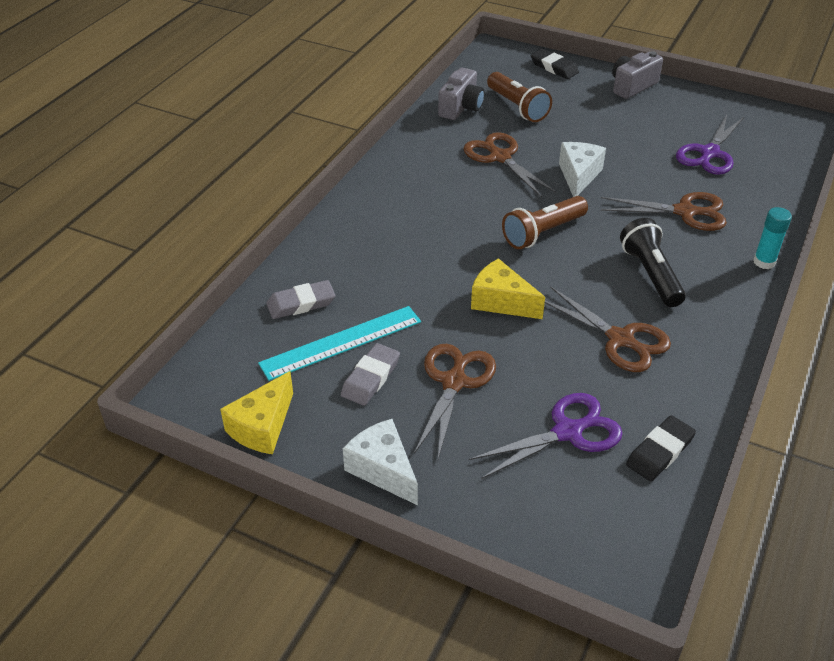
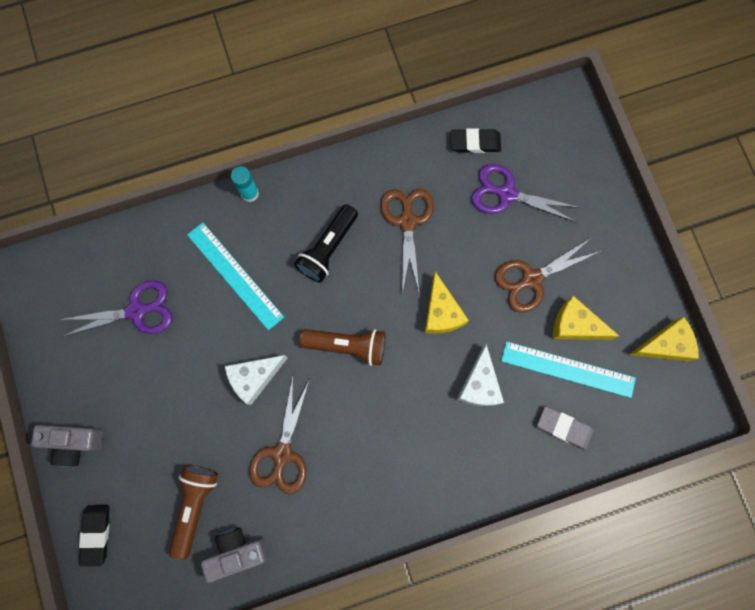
camera: 135 degrees left, 35 degrees up
(370, 378) = (575, 325): grey eraser -> yellow cheese
(383, 470) = (623, 258): white cheese -> white cheese (479, 385)
(685, 212) = (235, 275): brown scissors -> turquoise ruler

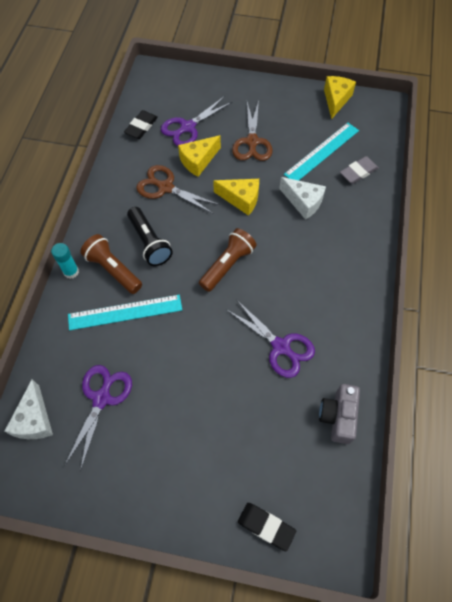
camera: 60 degrees left, 15 degrees down
(74, 442) = (177, 506): grey camera -> none
(194, 506) = (285, 431): brown flashlight -> brown flashlight (113, 270)
(254, 377) = (211, 337): white cheese -> white cheese (34, 420)
(282, 454) = (280, 347): brown scissors -> purple scissors
(575, 325) = (296, 135): yellow cheese -> yellow cheese (198, 161)

